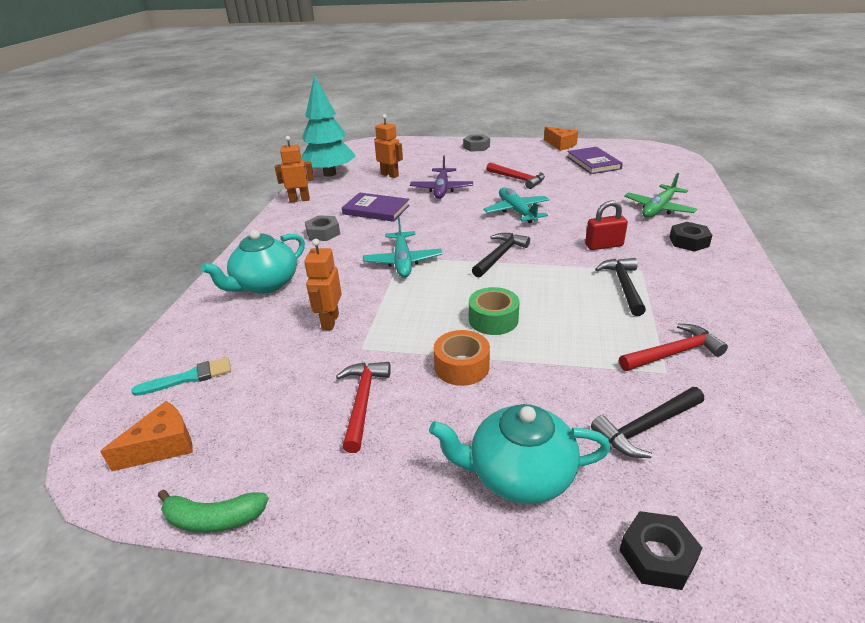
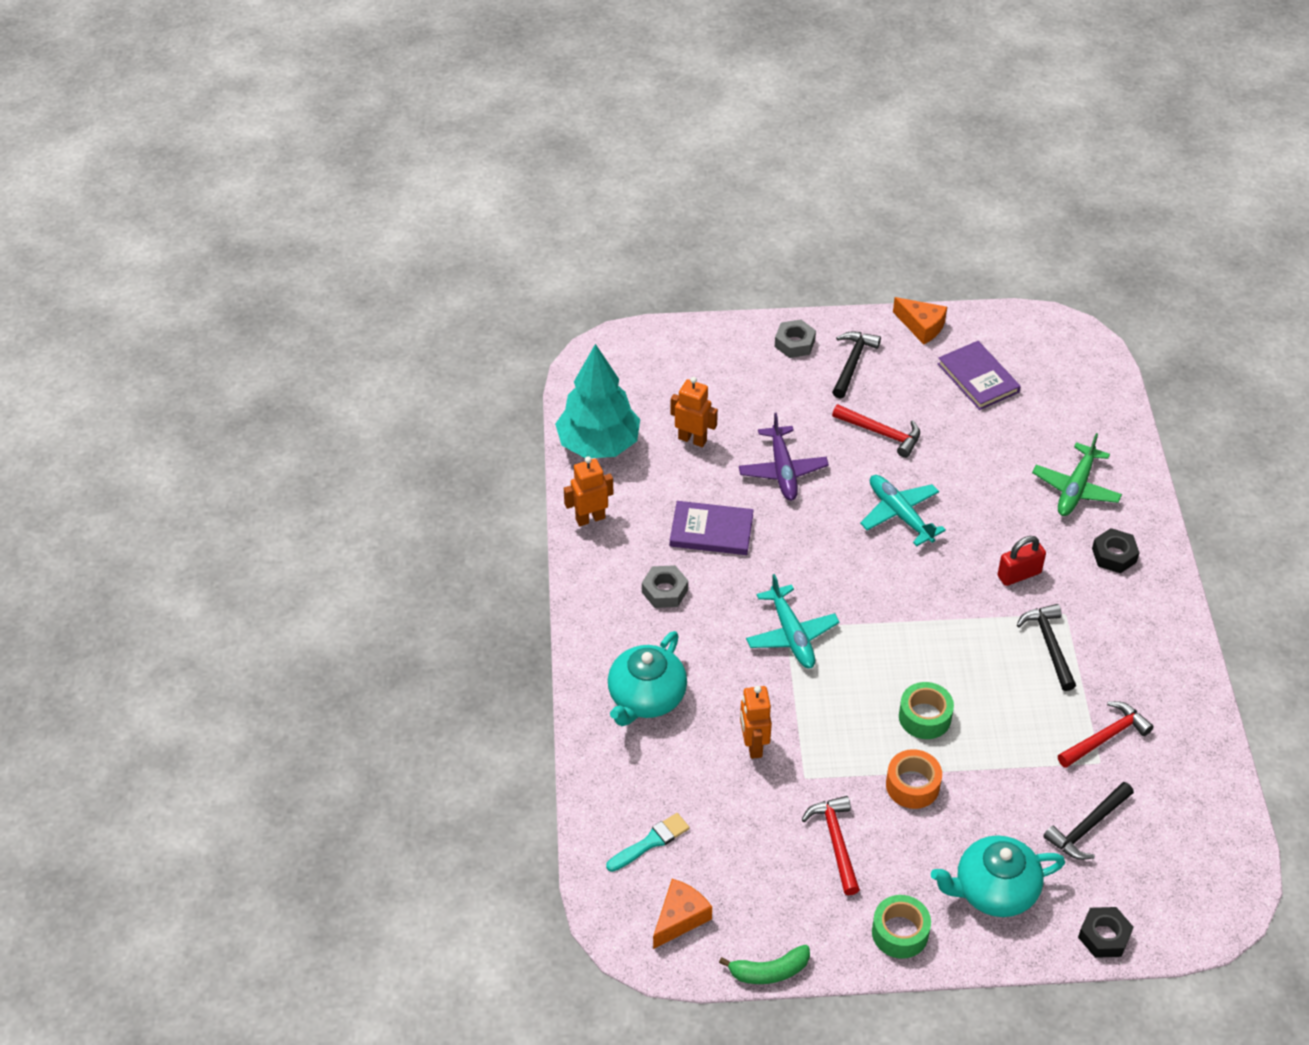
camera: 15 degrees left, 15 degrees up
(388, 502) = (900, 932): none -> green tape
(500, 255) = (902, 609): black hammer -> black hammer (852, 363)

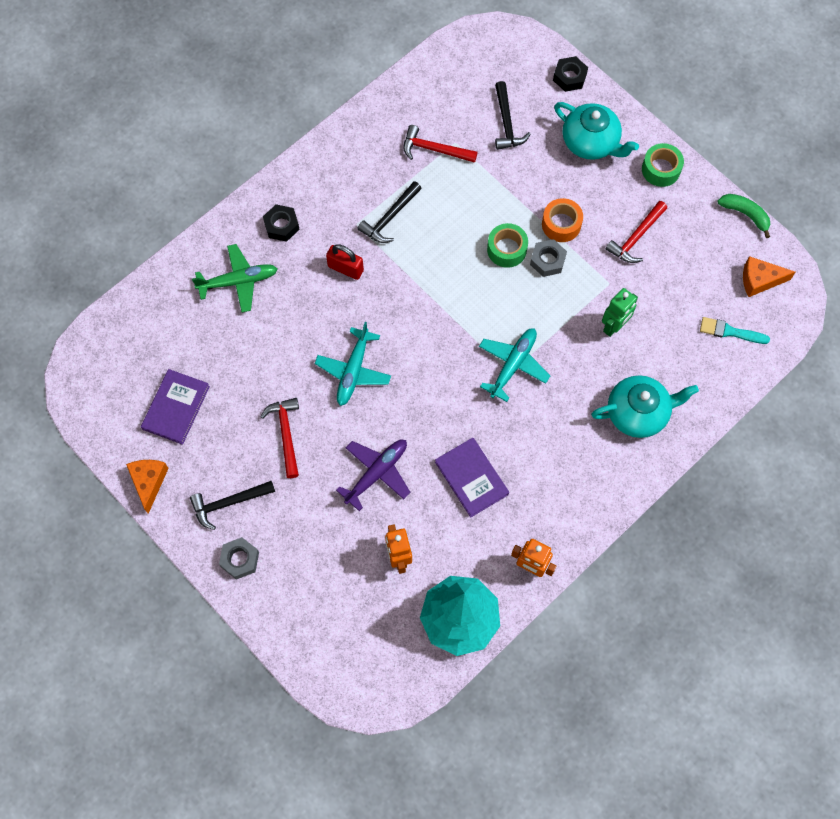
camera: 130 degrees left, 20 degrees up
(665, 591) = (548, 467): grey nut -> grey nut (547, 260)
(753, 745) = (614, 326): orange robot -> green robot
(1087, 827) = (506, 123): black hammer -> black hammer turned 75 degrees clockwise

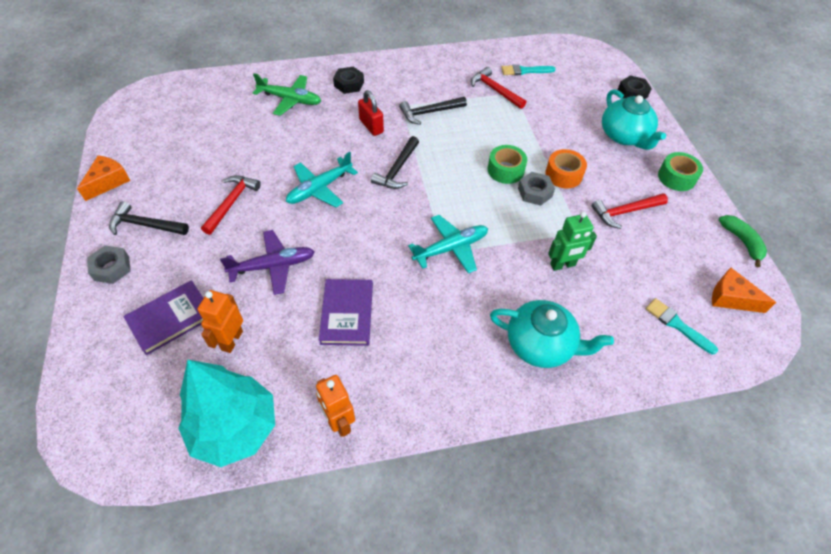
camera: 30 degrees right, 15 degrees down
(176, 407) = (175, 148): purple book -> purple book (171, 318)
(447, 104) = (525, 71): none -> turquoise brush
(506, 123) = (562, 98): black hammer -> black hammer (397, 169)

